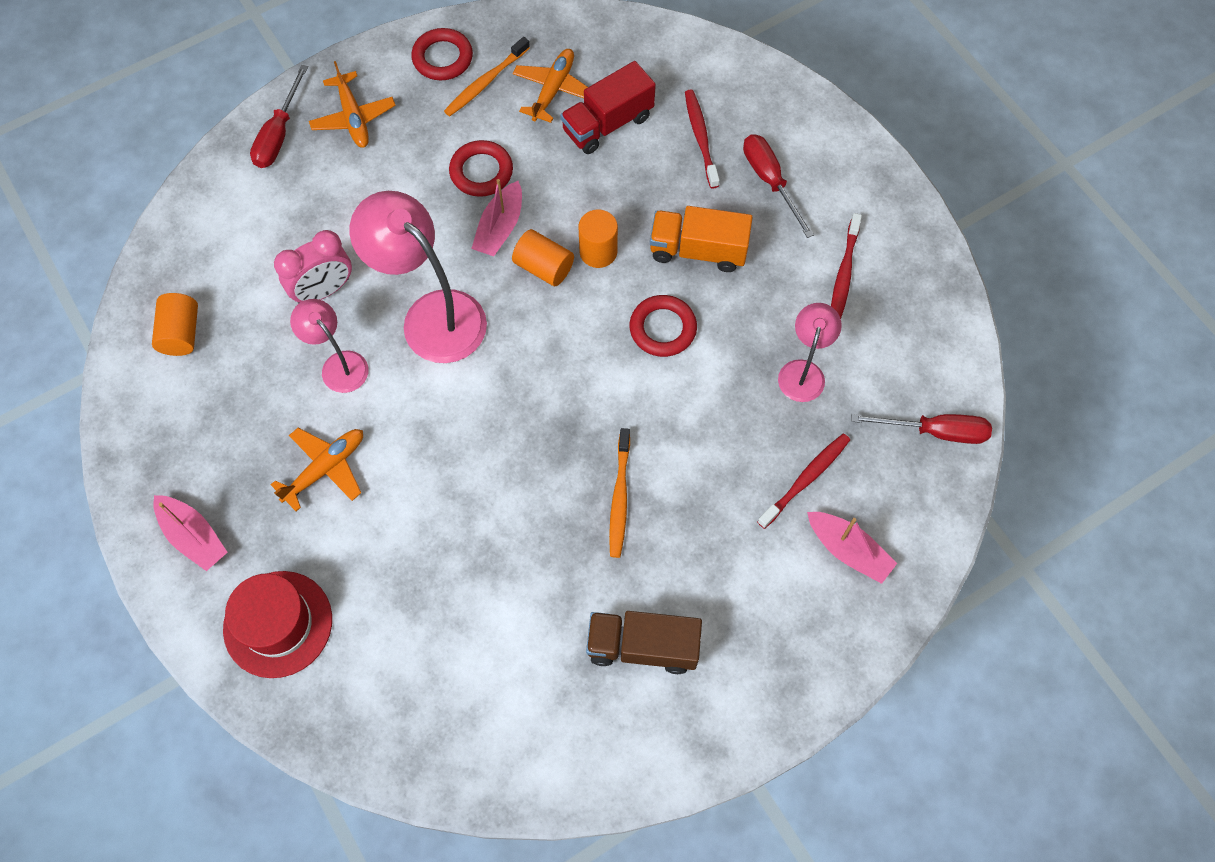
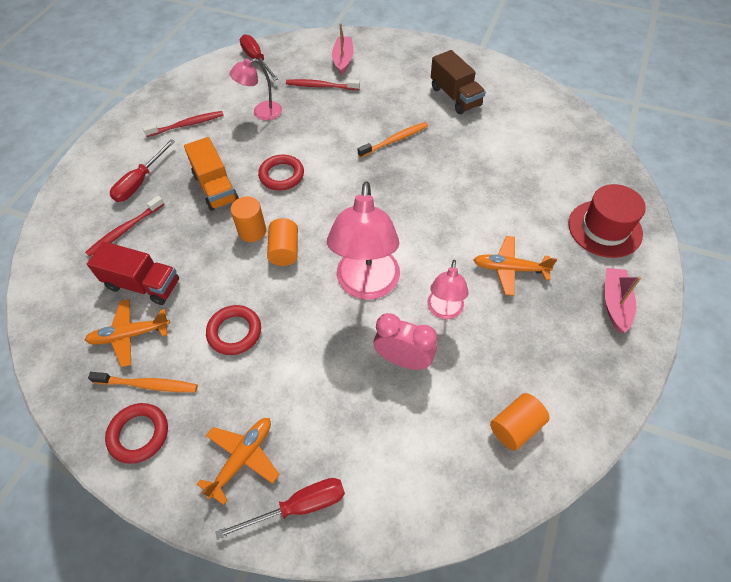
camera: 125 degrees left, 10 degrees down
(500, 228) = (273, 291): pink boat -> none

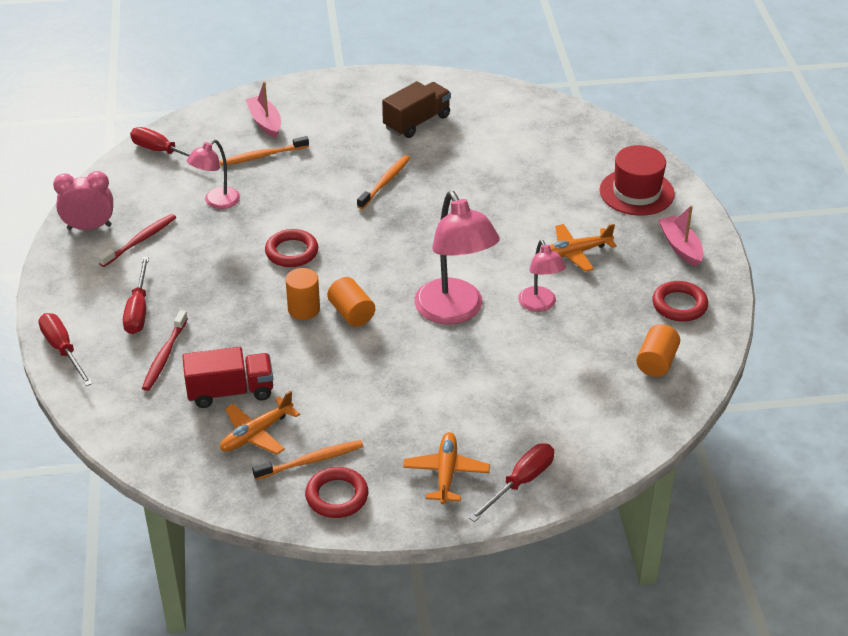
camera: 30 degrees left, 15 degrees down
(66, 194) = (63, 350): none -> red screwdriver
(215, 187) = (229, 286): orange truck -> none
(234, 332) = (359, 392): red ring -> red ring (679, 305)
(321, 86) = (262, 156): red toothbrush -> orange toothbrush
(403, 360) = (531, 353): pink clock -> pink clock (89, 227)
(455, 96) = (416, 122): brown truck -> brown truck turned 75 degrees counterclockwise

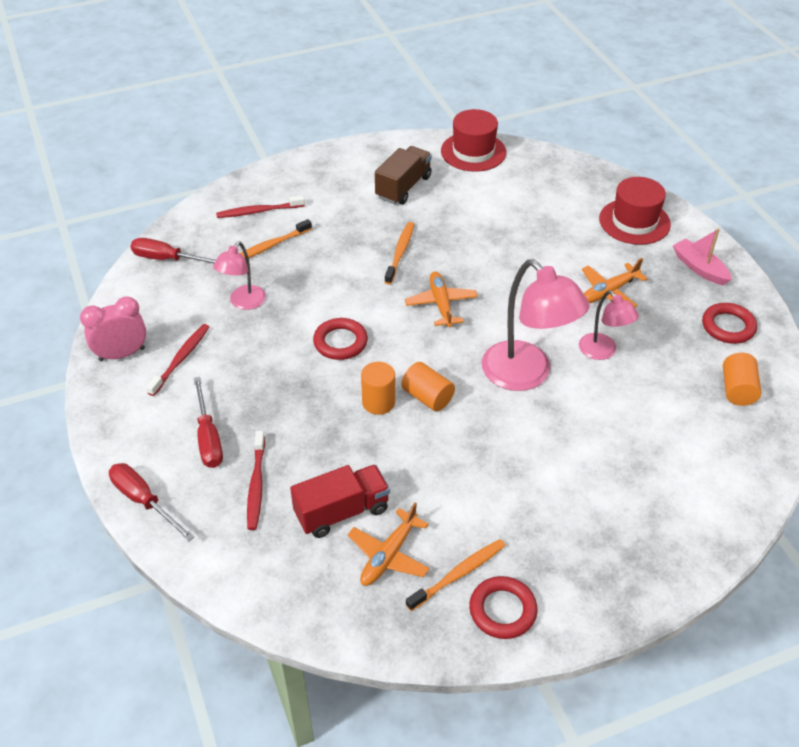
camera: 15 degrees left, 5 degrees up
(265, 122) = (258, 211): pink boat -> red toothbrush
(446, 473) = (599, 556): orange plane -> orange plane (441, 304)
(504, 99) = (473, 152): none -> red hat
(520, 482) = (676, 550): red screwdriver -> none

